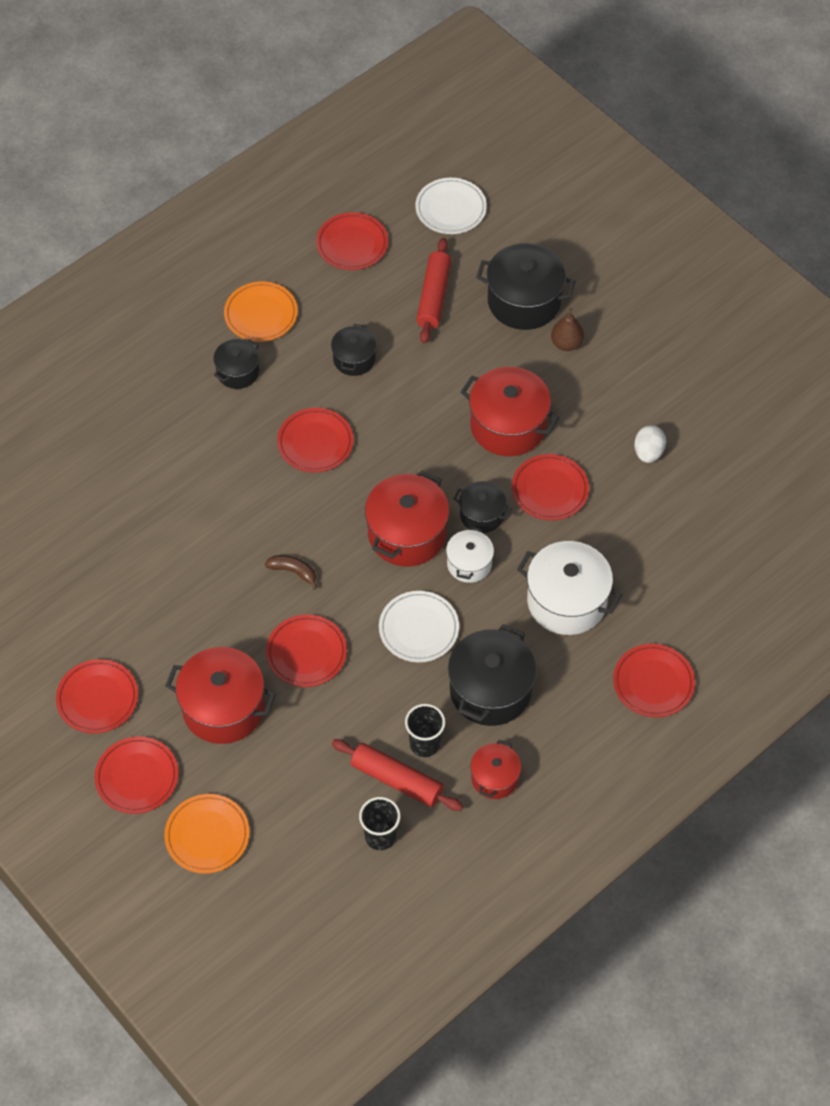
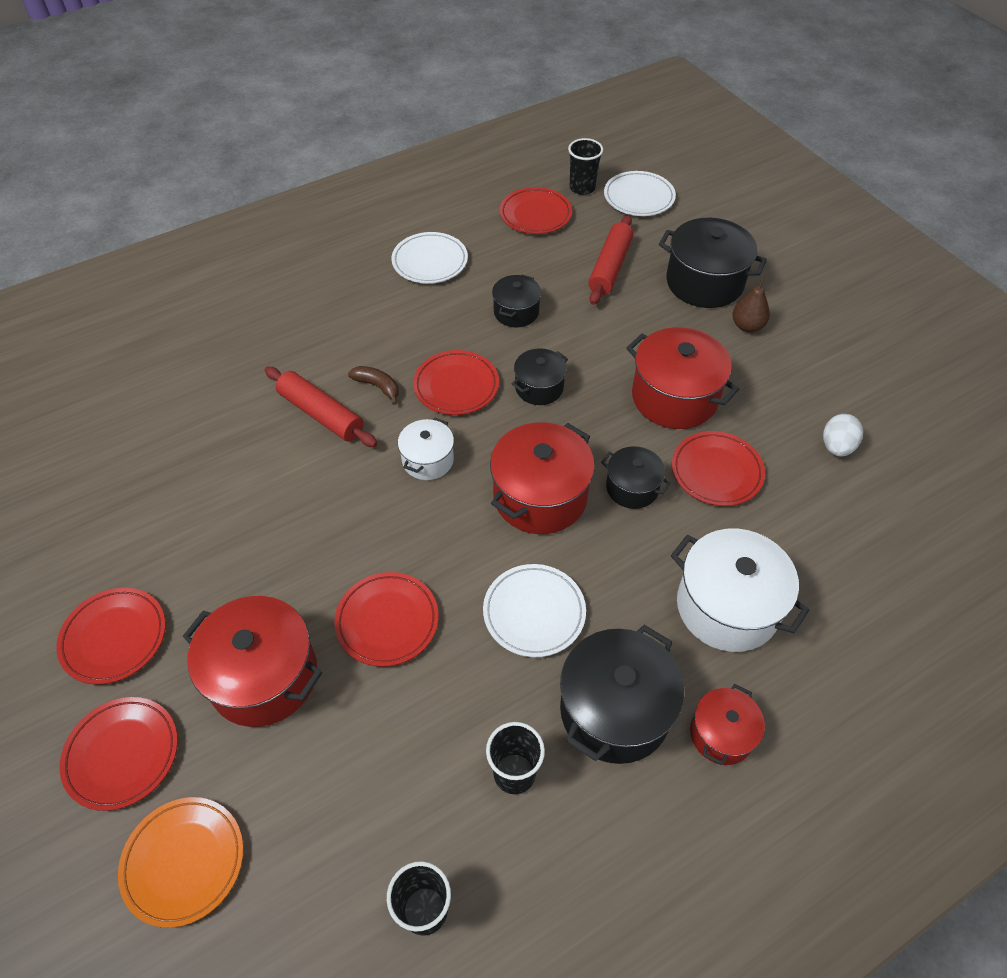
camera: 10 degrees right, 5 degrees down
(238, 372) = (392, 309): black pot -> black pot (539, 387)
(261, 314) = (430, 261): orange plate -> white plate
(293, 571) = (397, 519): brown banana -> brown banana (377, 386)
(393, 204) = (582, 188): none -> black cup
(397, 780) = (466, 822): red rolling pin -> red rolling pin (321, 414)
(469, 564) = (609, 542): white pot -> white pot (428, 460)
(494, 778) = (604, 844): red pot -> red pot (721, 734)
(653, 683) = (839, 737): red plate -> none

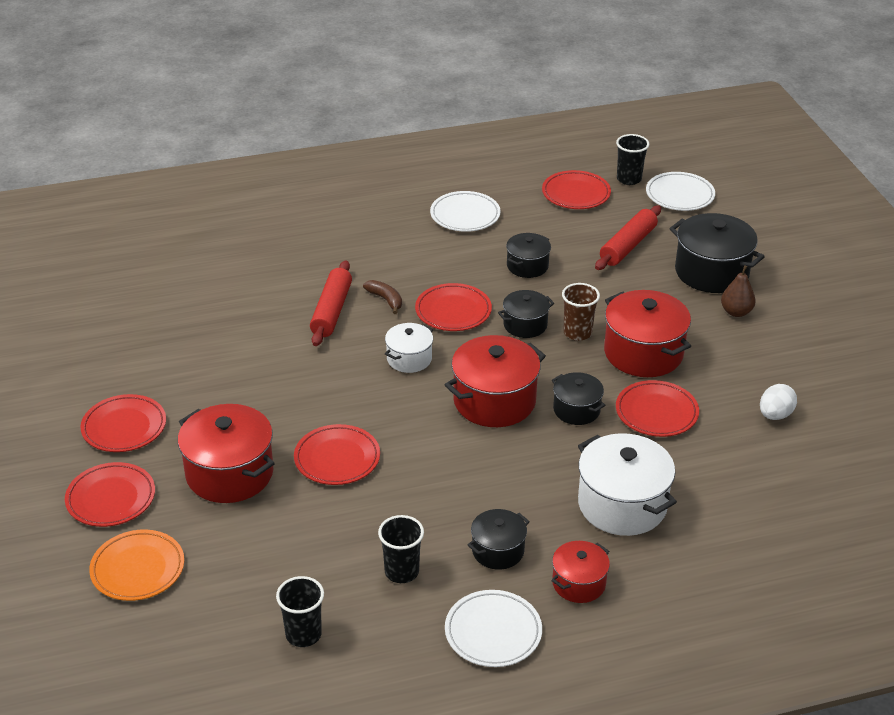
camera: 15 degrees right, 15 degrees down
(321, 414) = (331, 311): red rolling pin -> red rolling pin turned 45 degrees clockwise
(534, 612) = (458, 476): white plate -> white plate (493, 632)
(597, 386) = (577, 333): none -> brown cup
(615, 710) = (498, 551): black pot -> black pot, size x0.57

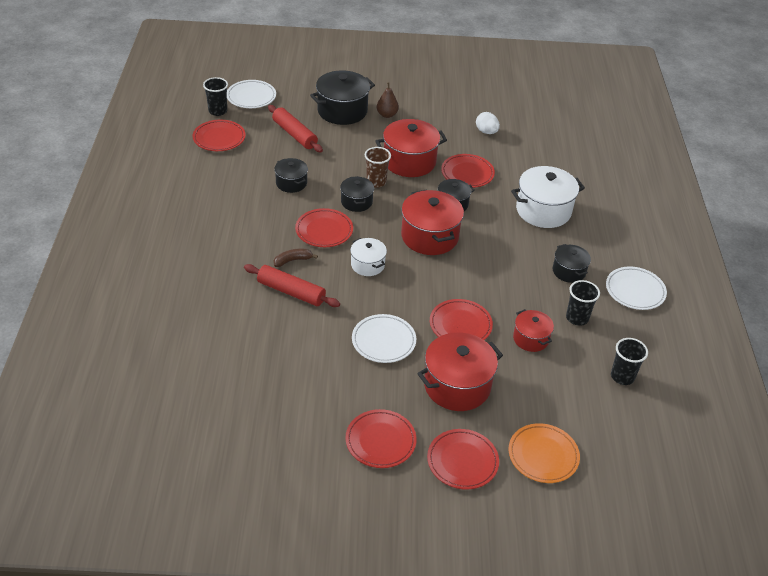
camera: 75 degrees left, 5 degrees up
(465, 215) = (210, 195): white plate -> white plate (383, 341)
(578, 583) = (603, 246): red pot -> red pot (531, 339)

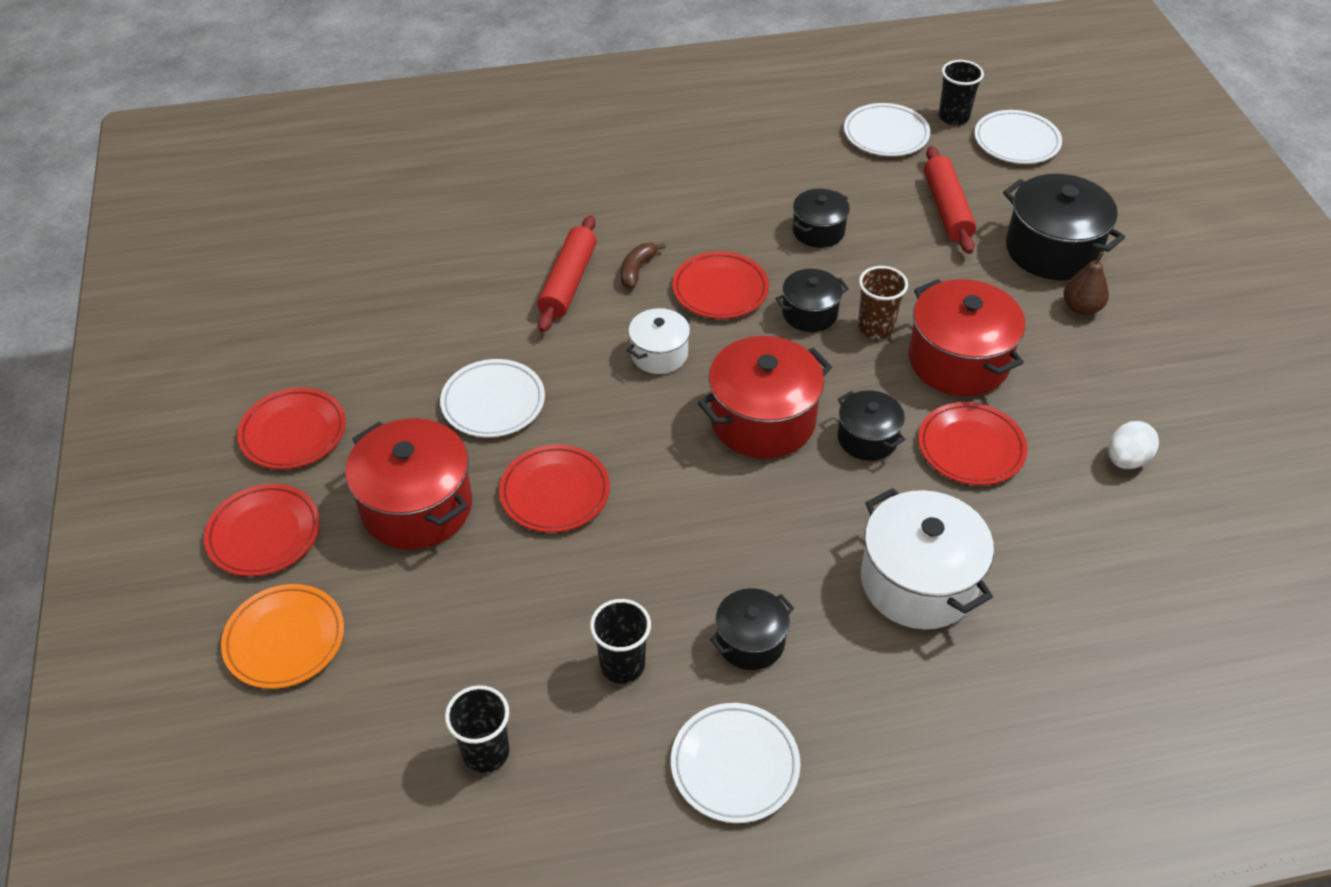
camera: 80 degrees right, 5 degrees up
(219, 138) = (886, 134): red plate -> white plate
(292, 260) = (637, 270): brown banana -> brown banana turned 120 degrees counterclockwise
(294, 134) = (947, 209): red rolling pin -> red rolling pin turned 45 degrees counterclockwise
(531, 339) = (548, 596): red pot -> none

